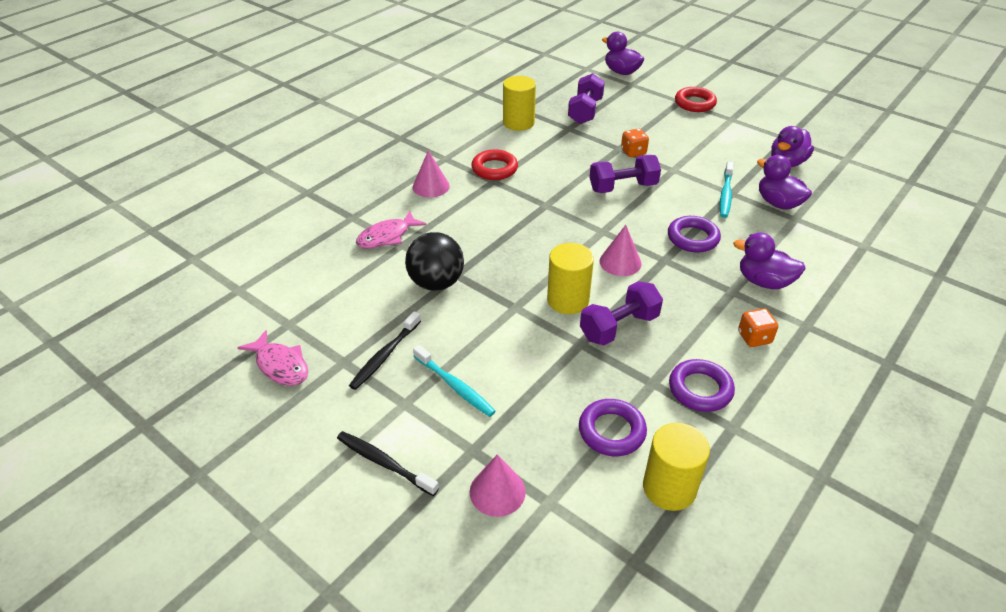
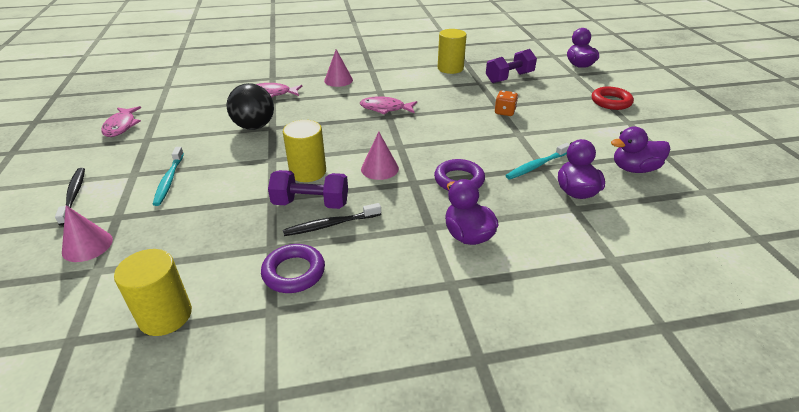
camera: 40 degrees right, 5 degrees down
(385, 355) = (168, 147): black toothbrush -> black toothbrush (330, 225)
(494, 169) = (391, 86): red ring -> none
(529, 198) = (385, 108): none -> pink fish
(611, 431) = (197, 258): purple ring -> none
(623, 187) = (460, 128): purple dumbbell -> none
(754, 338) = (392, 266): orange dice -> none

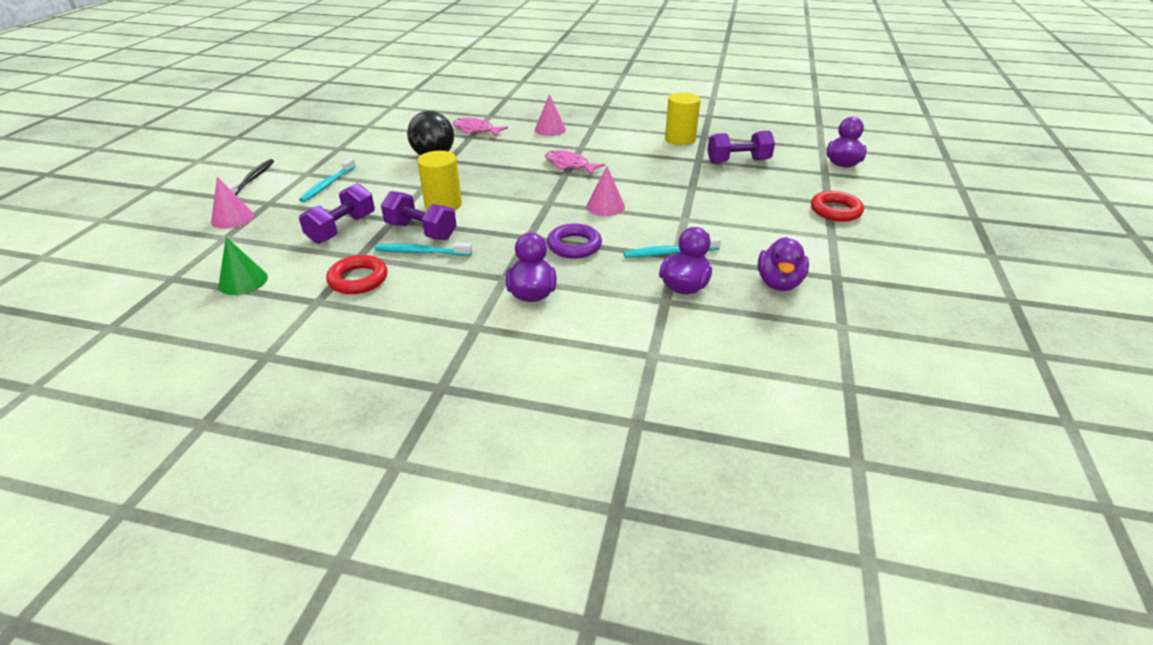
camera: 25 degrees right, 0 degrees up
(121, 126) = (328, 133): pink fish -> none
(165, 316) = (243, 281): yellow cylinder -> green cone
(227, 223) = (342, 229): none -> purple dumbbell
(294, 272) = (358, 279): purple ring -> red ring
(330, 225) = (421, 252): black toothbrush -> turquoise toothbrush
(379, 168) = (509, 217): pink cone -> pink cone (605, 206)
(504, 112) = (693, 195): orange dice -> none
(634, 169) = (779, 283): purple duck -> purple duck turned 90 degrees counterclockwise

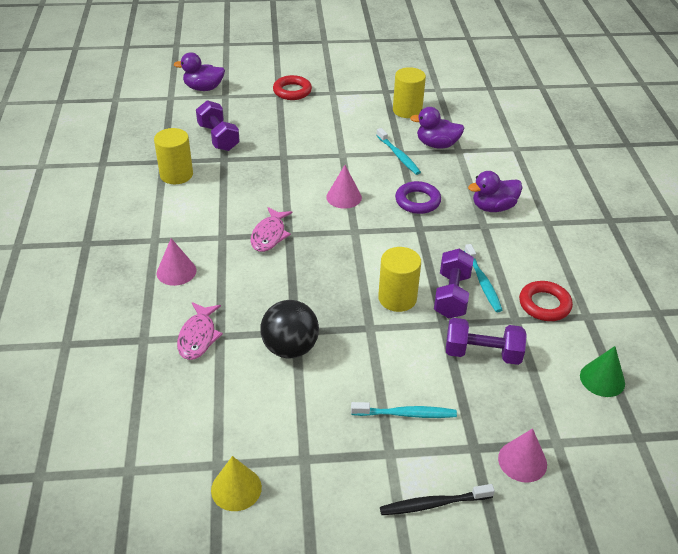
camera: 110 degrees left, 5 degrees up
(344, 128) = (236, 488): none -> yellow cone
(779, 283) = (407, 110): purple duck -> yellow cylinder

